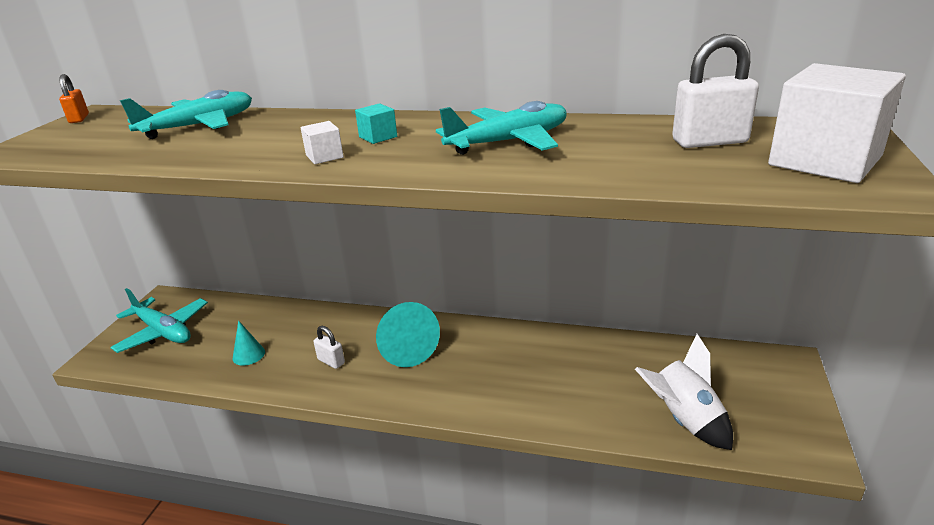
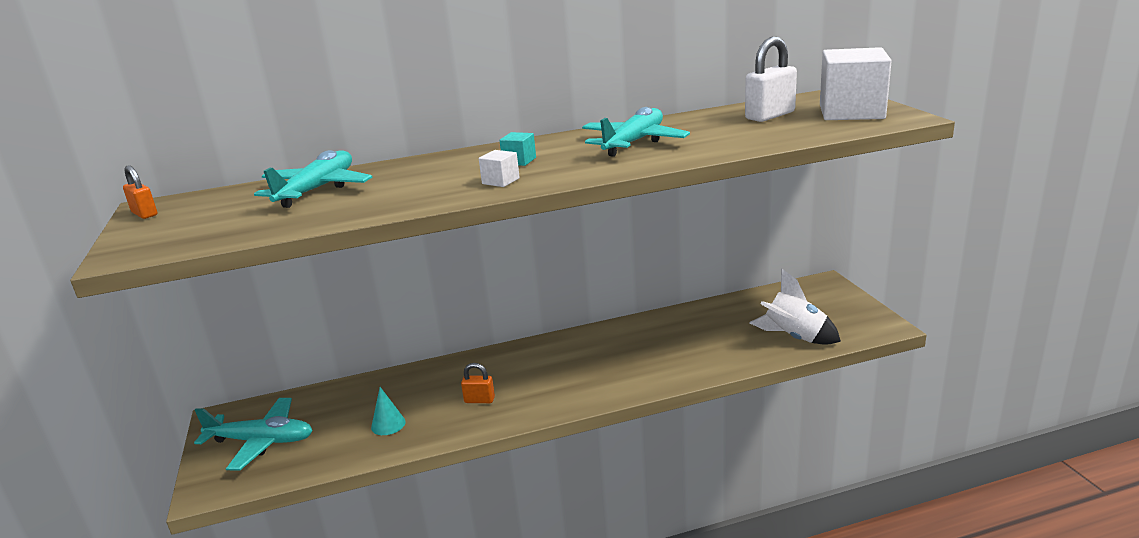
camera: 30 degrees left, 5 degrees down
(331, 361) = (479, 400): white padlock -> orange padlock
(404, 347) = (535, 368): turquoise cone -> none

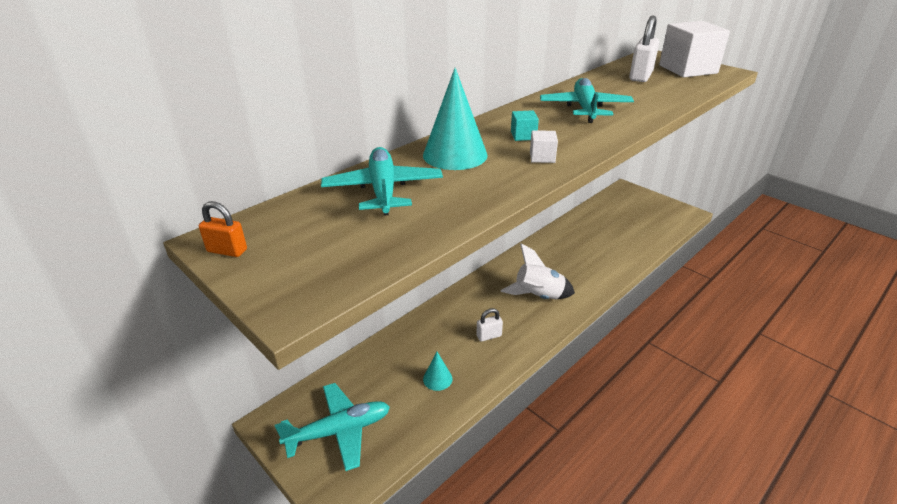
camera: 30 degrees left, 10 degrees up
(425, 170) = (455, 155): none -> turquoise cone
(479, 400) = (489, 336): orange padlock -> white padlock
(794, 337) = (646, 232): white rocket -> white rocket (538, 296)

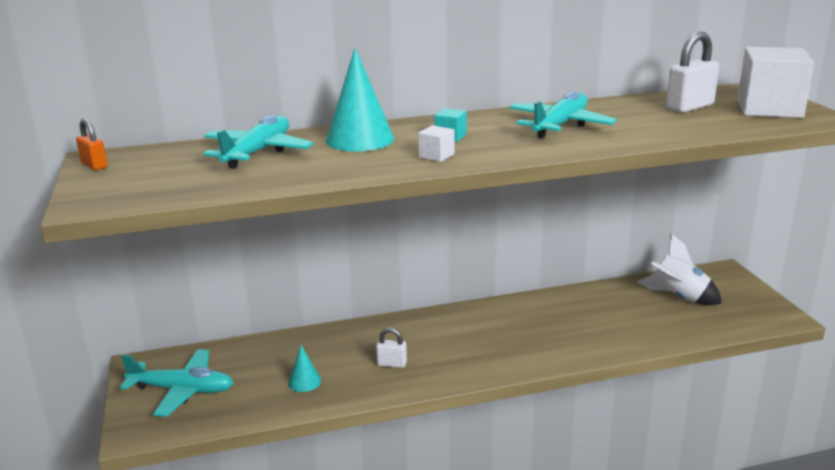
camera: 30 degrees right, 10 degrees down
(538, 296) = (484, 346): white rocket -> white rocket (678, 297)

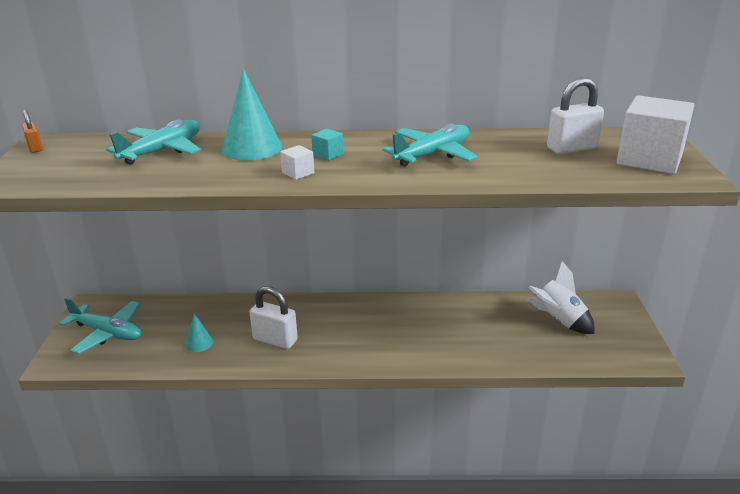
camera: 15 degrees right, 5 degrees up
(392, 364) = (275, 340): white padlock -> white padlock, size x1.77

